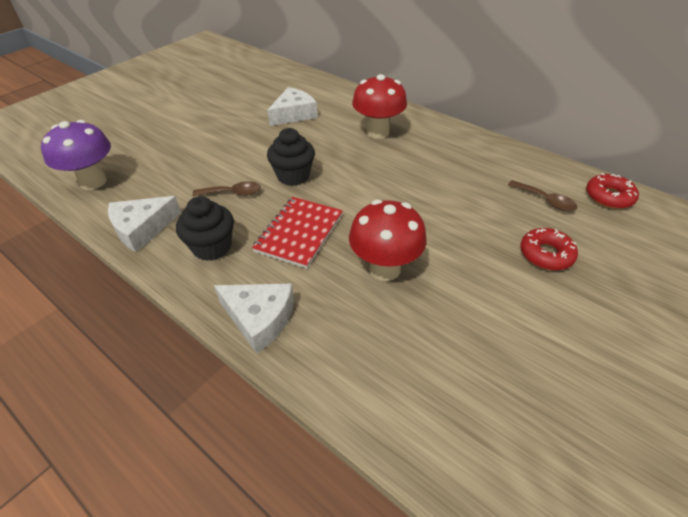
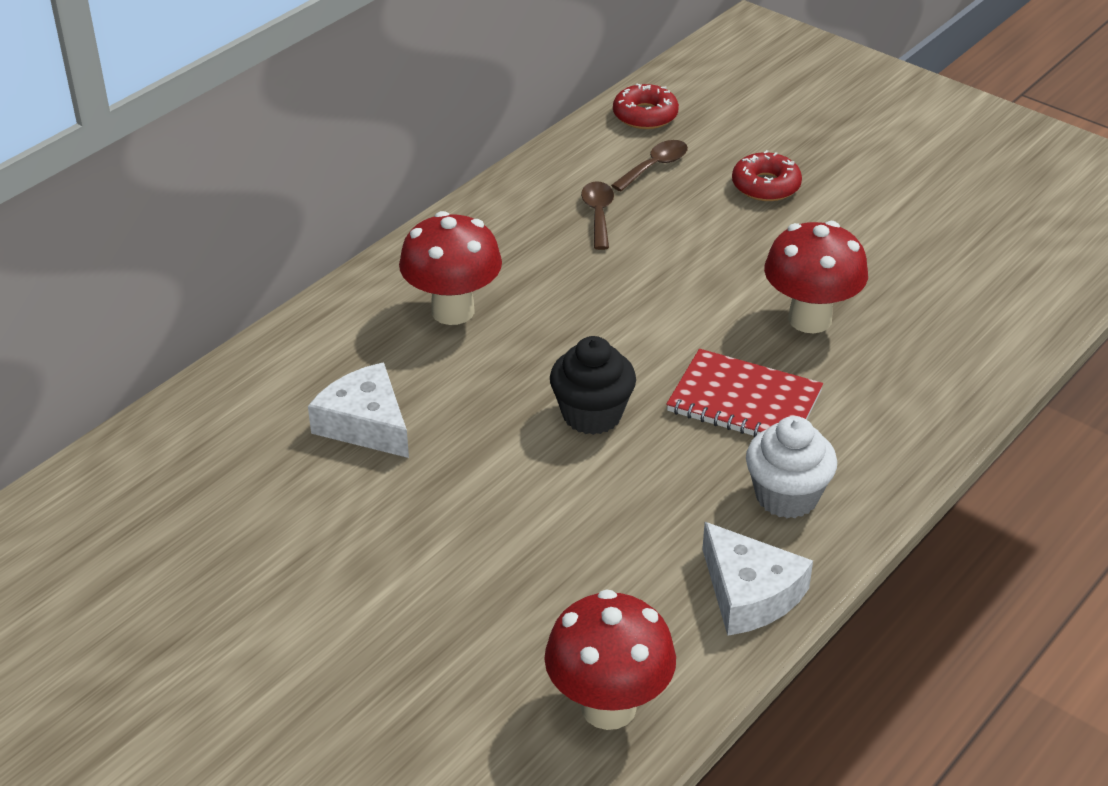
camera: 90 degrees left, 5 degrees down
(93, 182) = (608, 707): purple mushroom -> red mushroom
(212, 247) = (786, 496): black cupcake -> white cupcake
(233, 193) = (644, 488): brown spoon -> brown spoon (598, 214)
(259, 318) = (918, 432): white cheese -> none

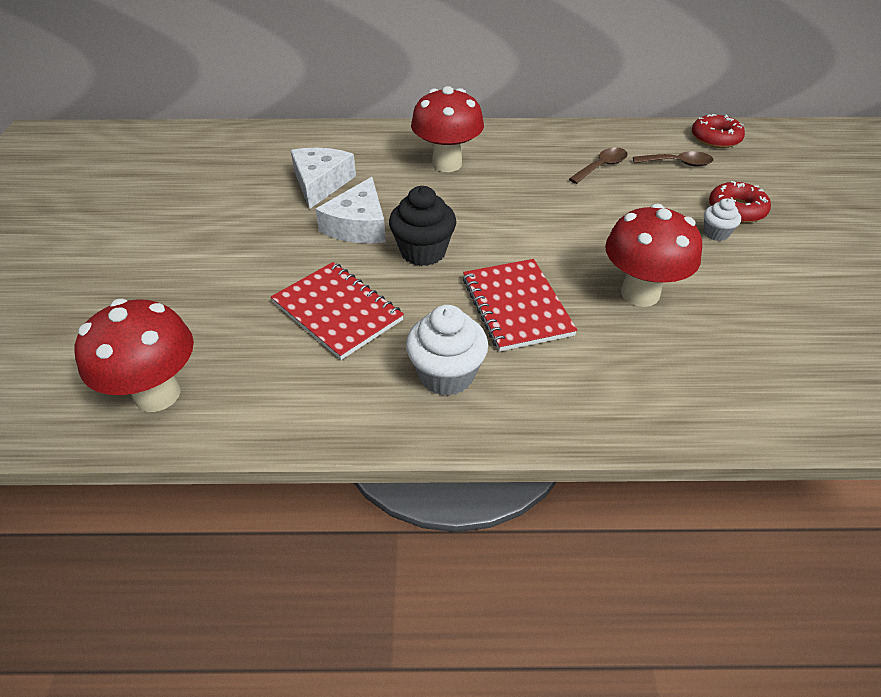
camera: 50 degrees right, 5 degrees up
(620, 523) = (337, 312): none -> red notebook
(749, 593) = (327, 407): white cheese -> white cheese (358, 225)
(783, 221) = (716, 233): none -> white cupcake

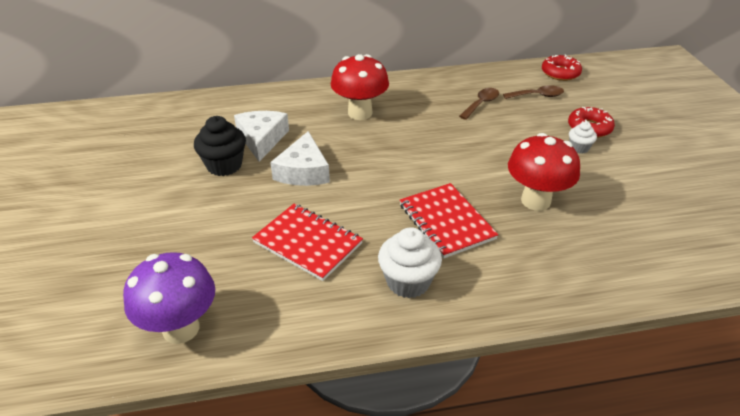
camera: 10 degrees left, 5 degrees down
(157, 394) = (181, 328): red mushroom -> purple mushroom
(423, 252) = (362, 187): black cupcake -> black cupcake (224, 165)

